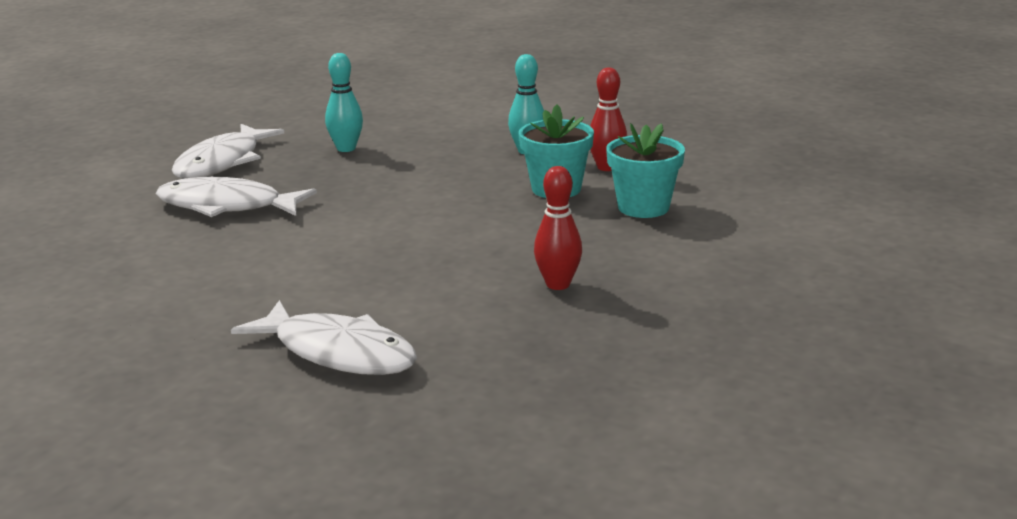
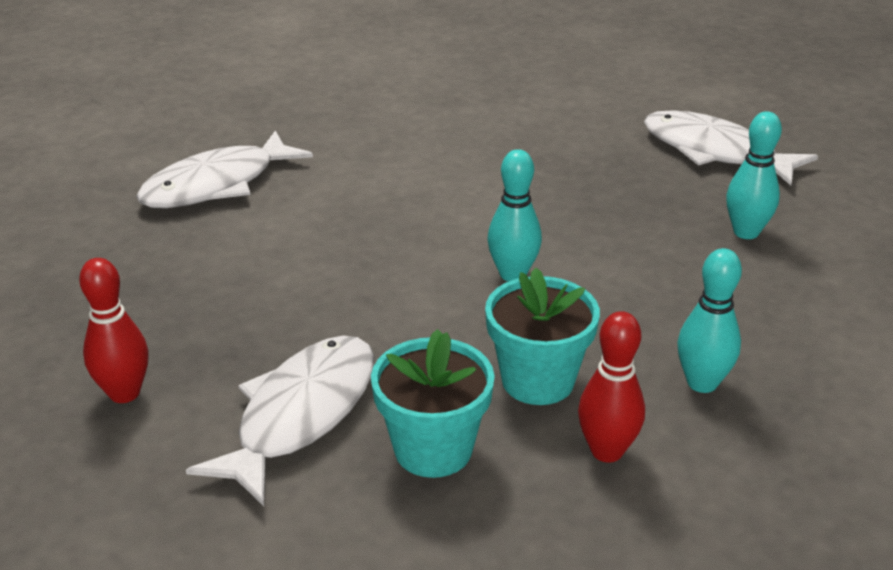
camera: 105 degrees right, 10 degrees up
(227, 206) = (579, 150): white fish -> white fish (301, 415)
(437, 208) = (513, 274): none -> turquoise bowling pin
(558, 284) = (253, 324): red bowling pin -> red bowling pin (124, 393)

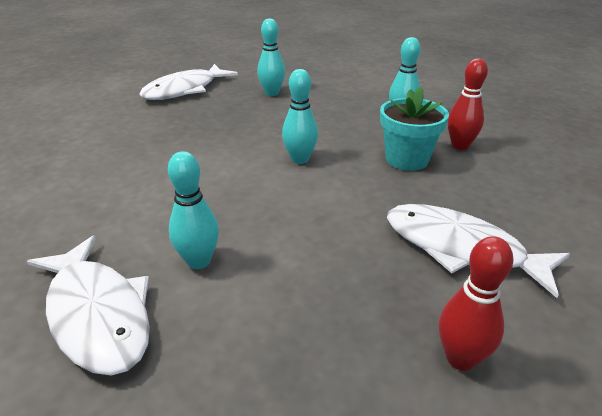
camera: 85 degrees left, 0 degrees up
(285, 223) = (199, 261): none -> turquoise bowling pin
(433, 449) = (477, 196): turquoise flower pot -> none

